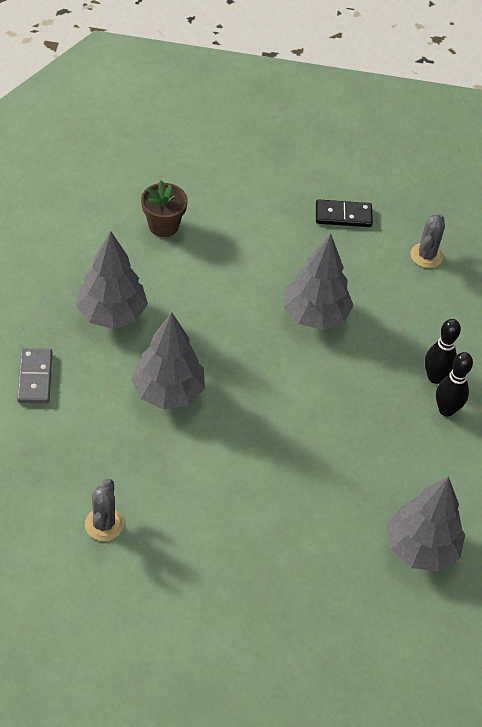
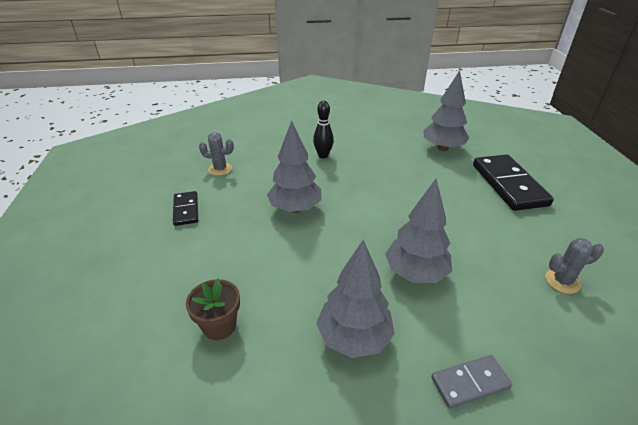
camera: 100 degrees left, 15 degrees down
(295, 584) = (508, 185): none -> black domino
(446, 410) = (345, 150): black bowling pin -> none

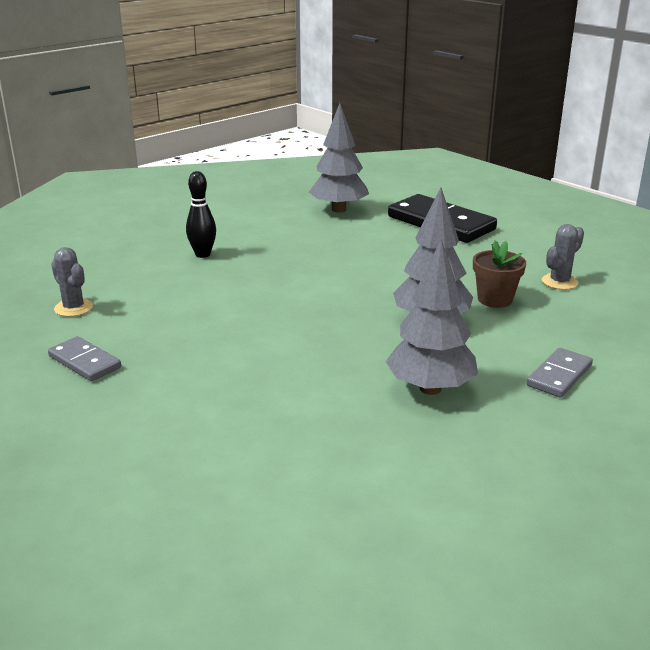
camera: 35 degrees left, 10 degrees down
(186, 210) = (84, 362): black domino -> grey domino
(219, 326) = (280, 437): brown flower pot -> brown flower pot (495, 299)
(220, 169) = (73, 308): grey cactus -> grey cactus turned 75 degrees clockwise
(295, 208) = (234, 313): grey tree -> none

